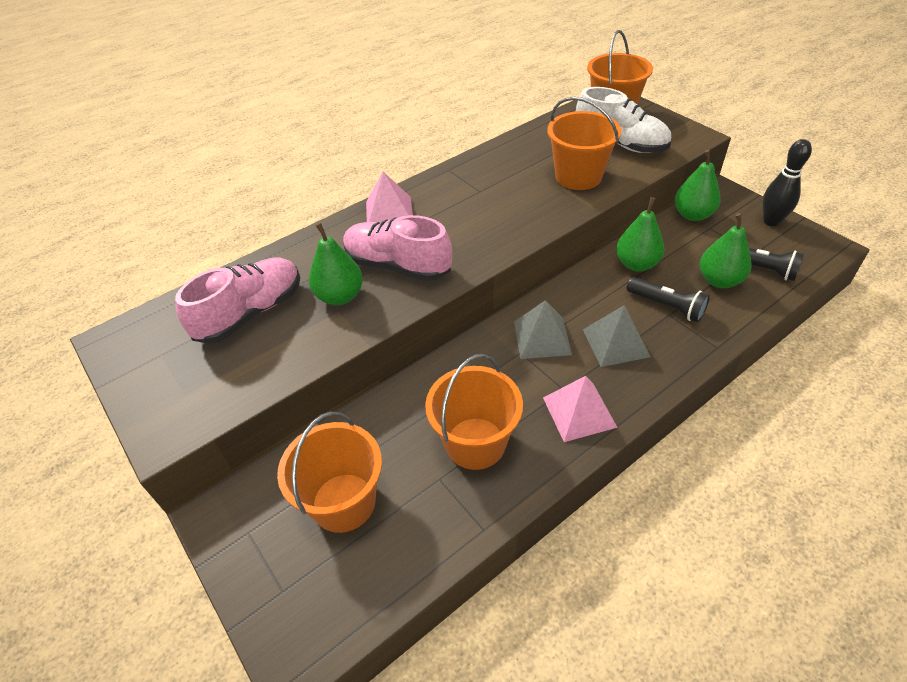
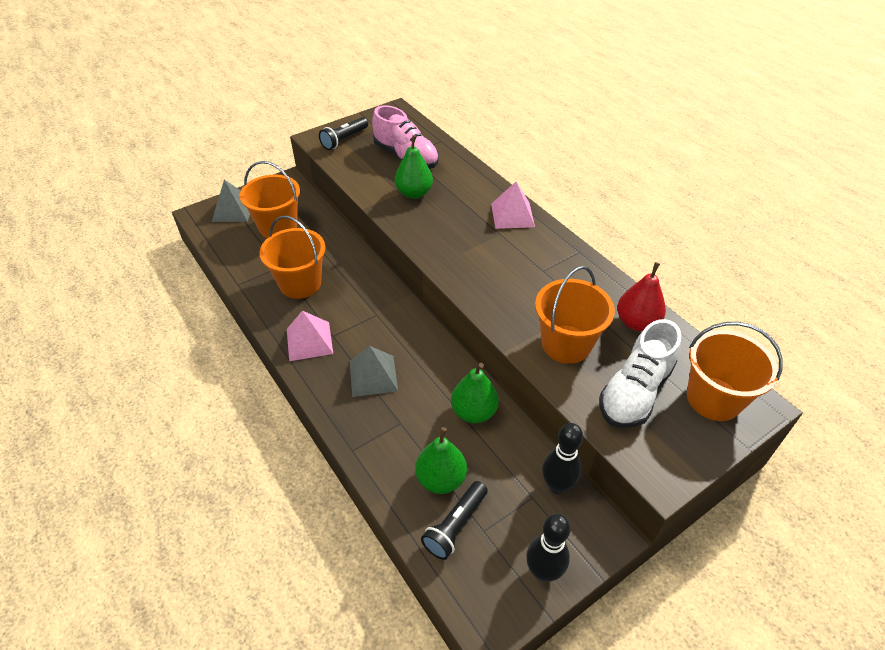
camera: 90 degrees right, 0 degrees up
(398, 266) = (443, 220): pink shoe -> none
(541, 141) = (636, 322): none -> red pear
(542, 338) = (389, 328): grey pyramid -> grey pyramid (233, 210)
(667, 306) = (410, 423): black flashlight -> black flashlight (344, 140)
(692, 215) = (557, 485): green pear -> black bowling pin

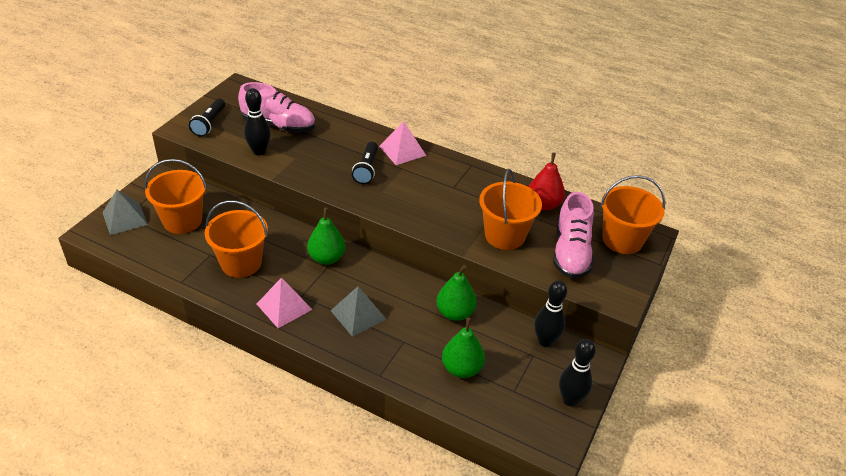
camera: 30 degrees left, 5 degrees down
(370, 178) = (259, 151): none -> black bowling pin
(414, 193) = (308, 154): green pear -> green pear (326, 258)
(455, 526) = (492, 395): black flashlight -> black flashlight (367, 169)
(635, 392) = (571, 252): white shoe -> pink shoe

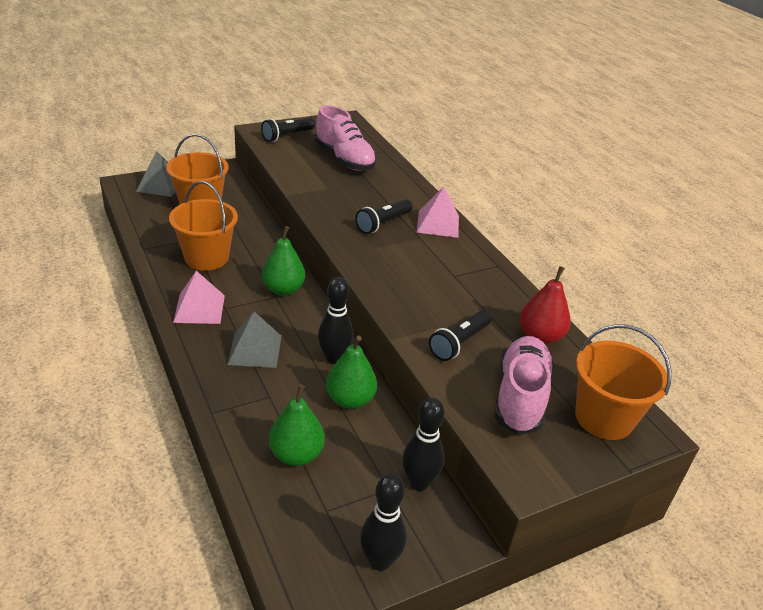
camera: 35 degrees right, 5 degrees down
(259, 151) = (302, 171): black bowling pin -> black bowling pin (334, 358)
(505, 235) = (459, 343): orange bucket -> black flashlight
(571, 252) = (520, 397): pink shoe -> pink shoe turned 150 degrees clockwise

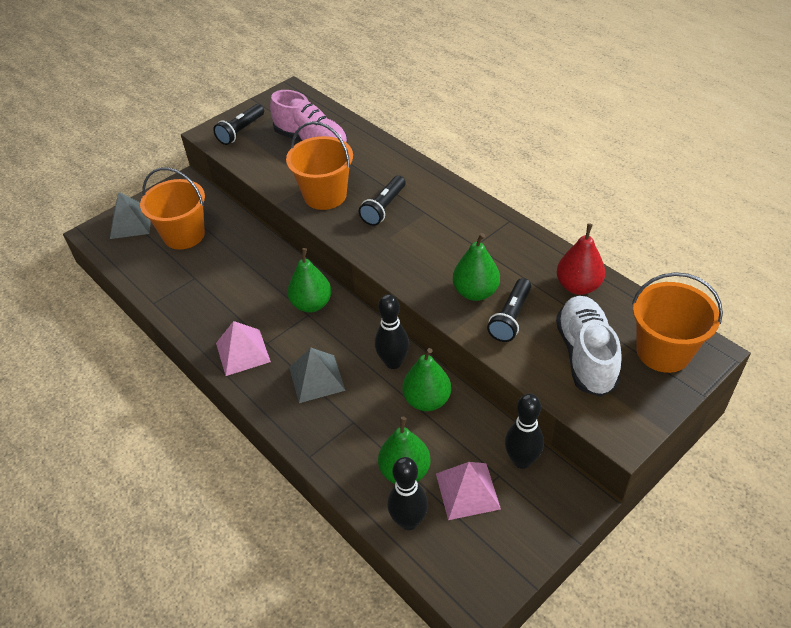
camera: 10 degrees left, 10 degrees up
(206, 257) = (221, 293): orange bucket -> orange bucket (325, 195)
(380, 560) = (520, 544): black bowling pin -> black bowling pin (409, 521)
(435, 312) = (475, 292): none -> green pear
(438, 224) = (435, 191): pink pyramid -> pink pyramid (467, 491)
(520, 397) = (586, 355): pink shoe -> white shoe

